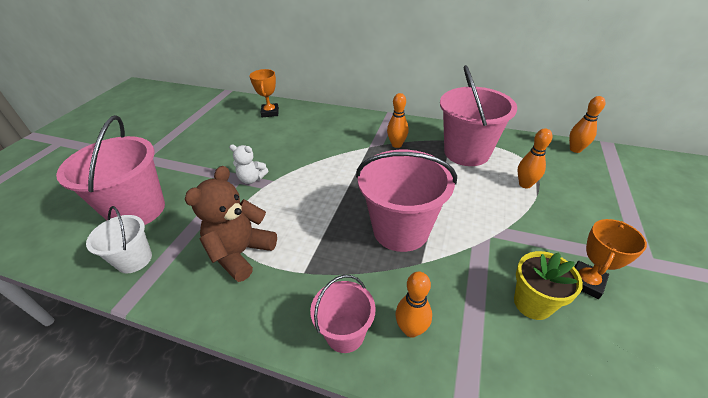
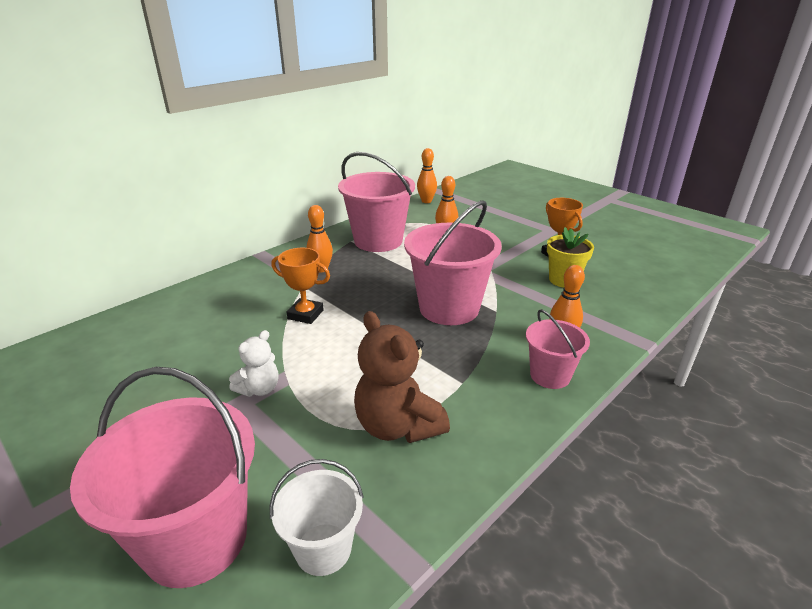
camera: 65 degrees left, 10 degrees down
(270, 112) = (111, 338): orange trophy -> orange trophy (305, 314)

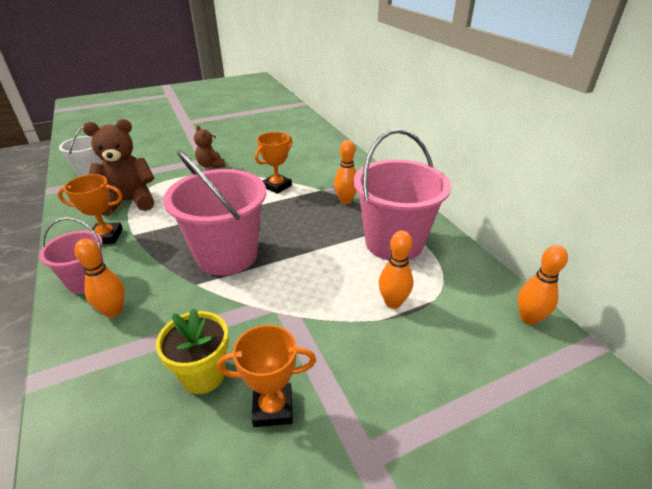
camera: 110 degrees right, 5 degrees up
(195, 539) = (134, 148): pink bucket -> none
(259, 389) = (211, 165): white teddy bear -> brown teddy bear
(481, 403) = (106, 236): none -> orange trophy

